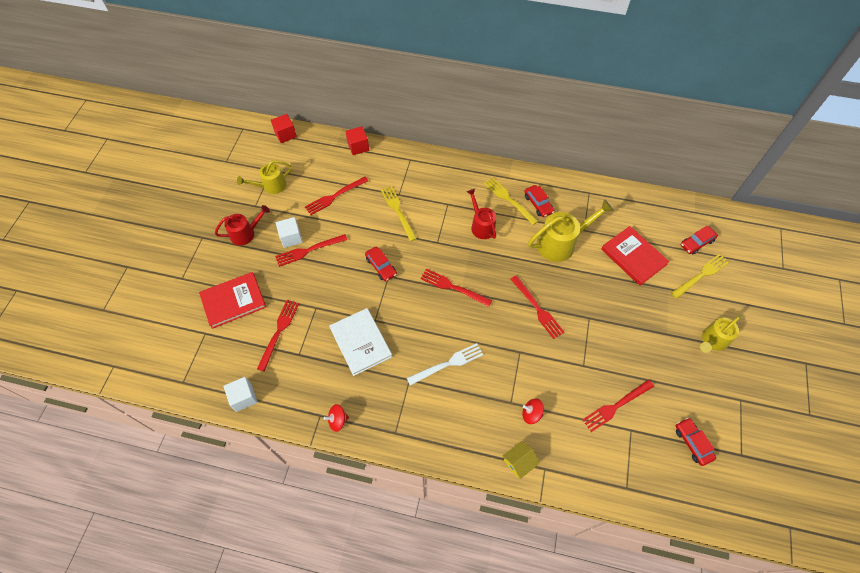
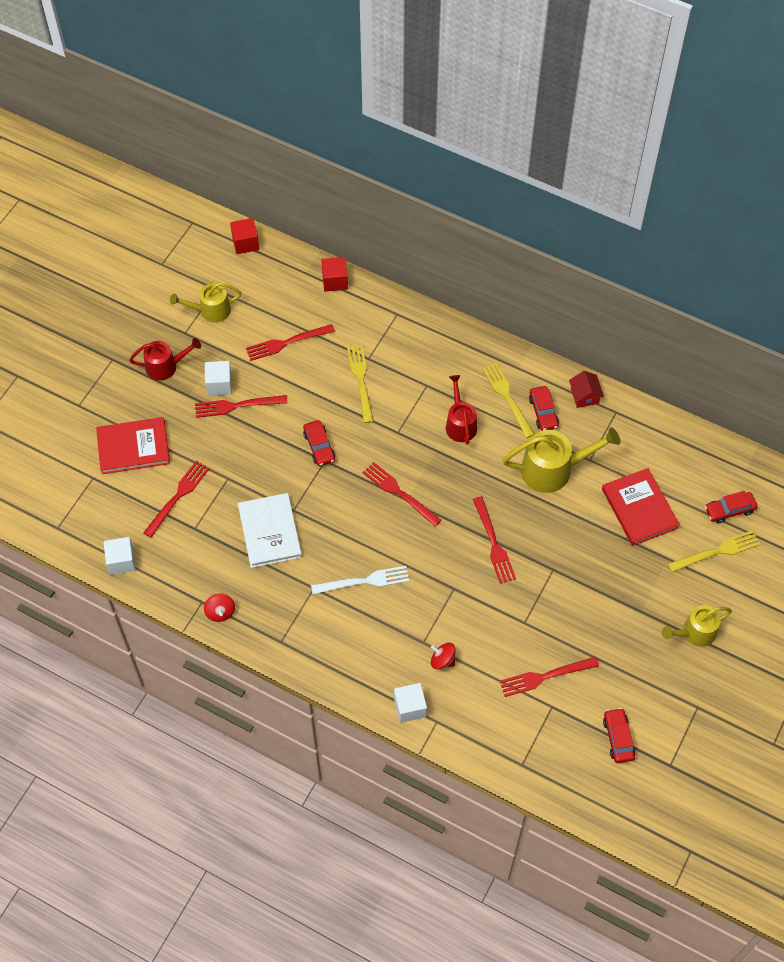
camera: 15 degrees right, 0 degrees up
(338, 420) = (220, 612): red spinning top -> red spinning top turned 105 degrees counterclockwise
(519, 462) = (410, 707): yellow house -> white cube
(563, 186) = (584, 396): none -> red house

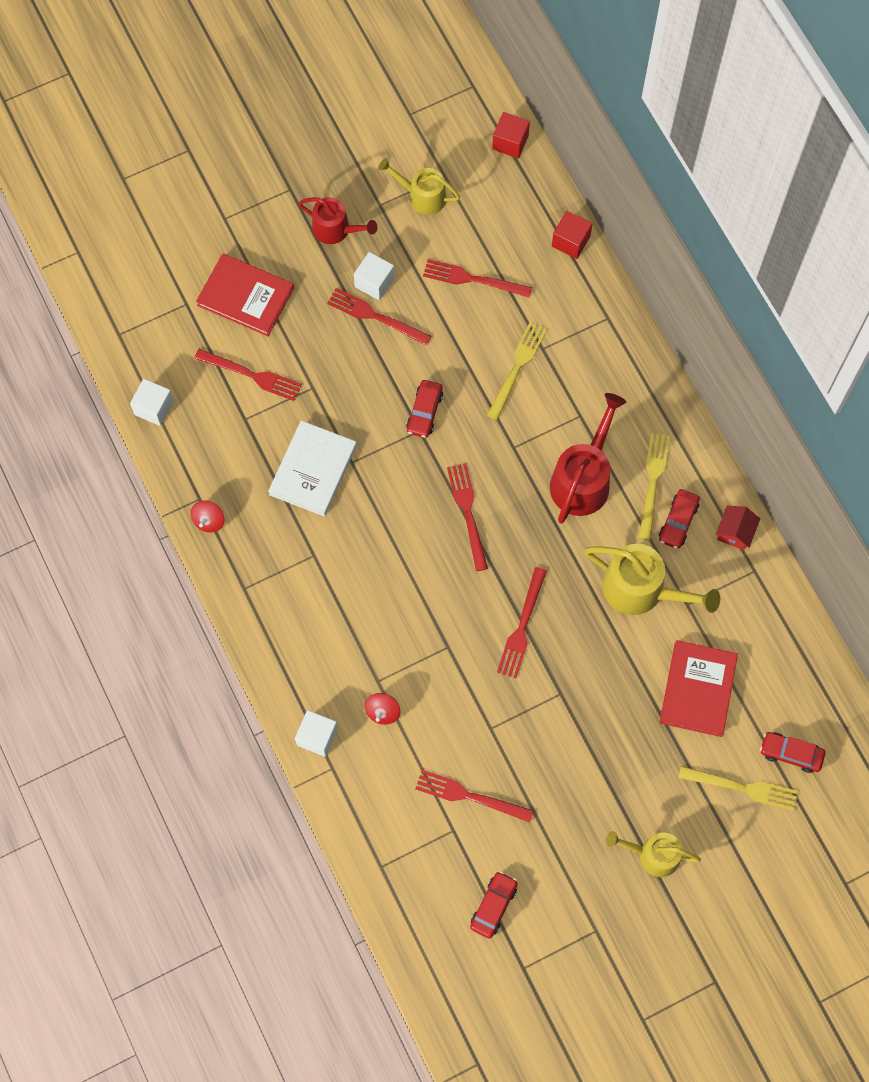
camera: 35 degrees right, 10 degrees up
(178, 496) = (252, 375): red fork -> red fork turned 45 degrees clockwise
(365, 581) = (367, 581): white fork -> none
(442, 660) = (382, 712): red spinning top -> red spinning top turned 135 degrees counterclockwise
(460, 424) = (583, 479): red watering can -> red watering can, size x1.55

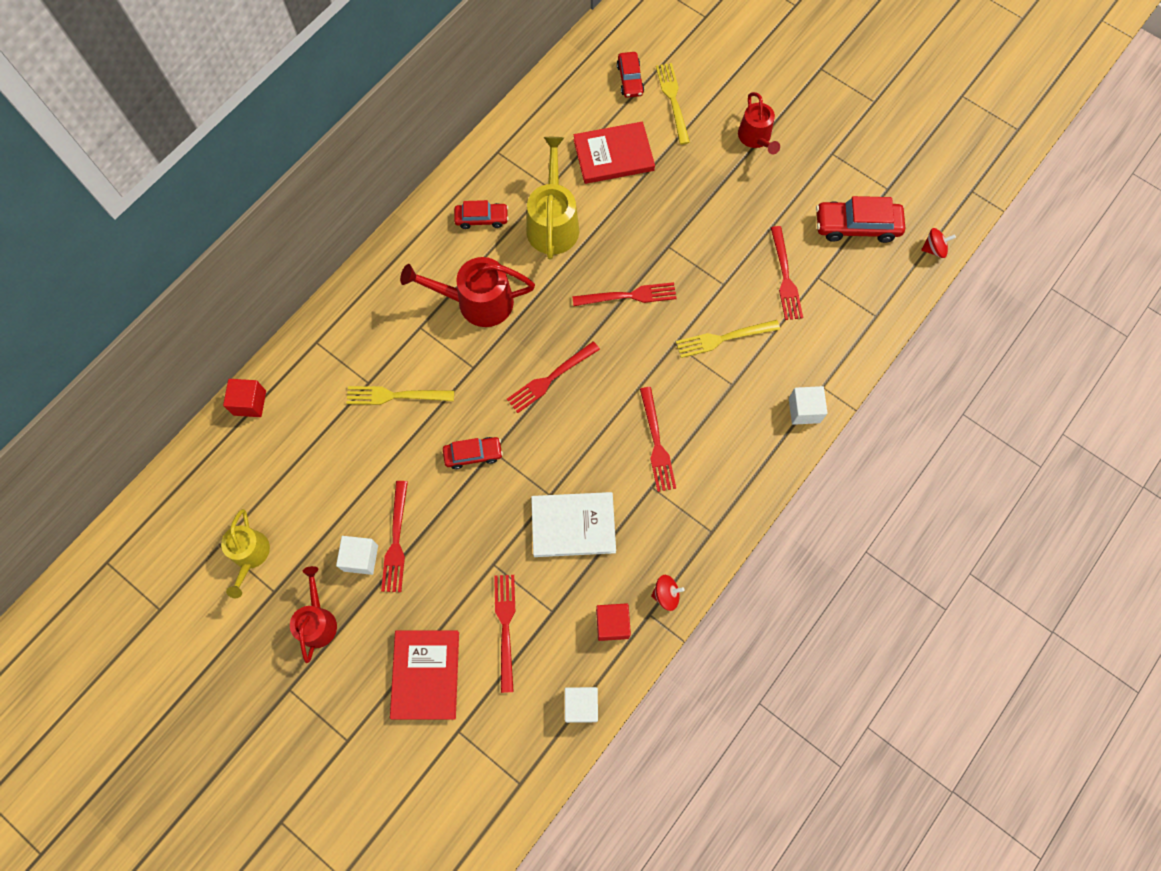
camera: 115 degrees left, 0 degrees up
(382, 712) = (755, 369): red spinning top -> red spinning top (933, 249)
(472, 279) = (322, 471): red fork -> red fork (657, 444)
(493, 906) = (856, 226): red car -> red car, size x1.61
(510, 142) = (160, 500): red cube -> red cube (612, 624)
(653, 481) = (454, 250): yellow fork -> yellow fork (723, 339)
(653, 855) = (755, 138): yellow watering can -> red watering can
(735, 532) = (471, 176): red house -> none

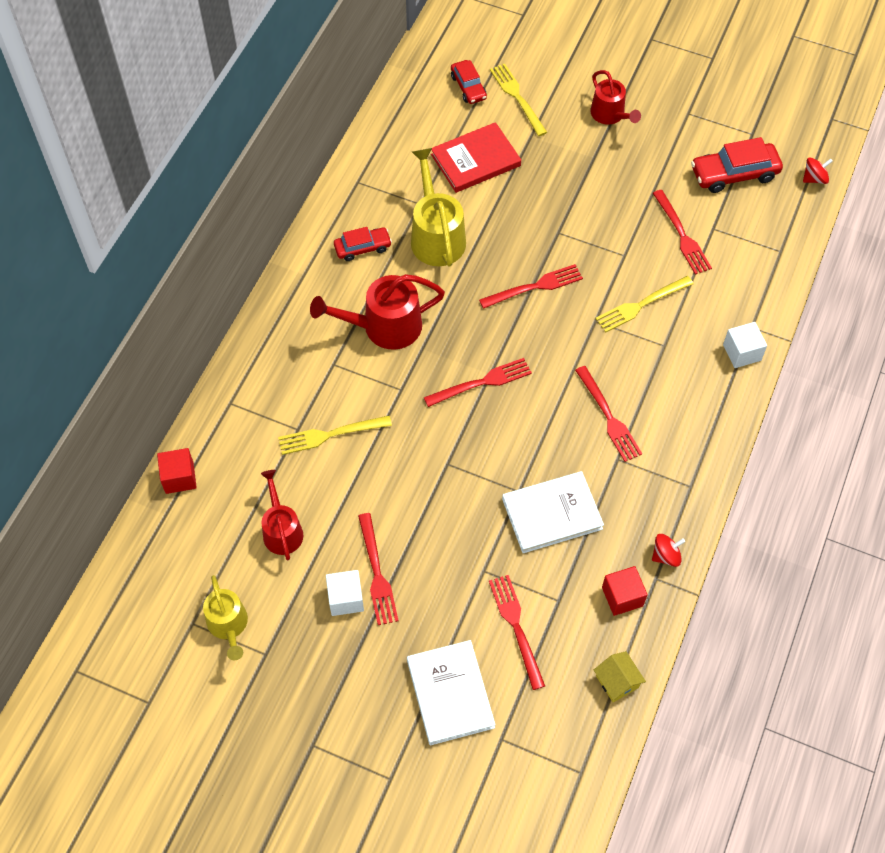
camera: 15 degrees left, 10 degrees down
(317, 621) = (321, 671): red watering can -> red watering can (282, 530)
(425, 675) = (450, 693): red book -> white book
(473, 454) = (428, 471): red car -> none
(550, 379) = (482, 382): red fork -> red fork turned 150 degrees counterclockwise
(581, 705) = (617, 681): white cube -> yellow house

